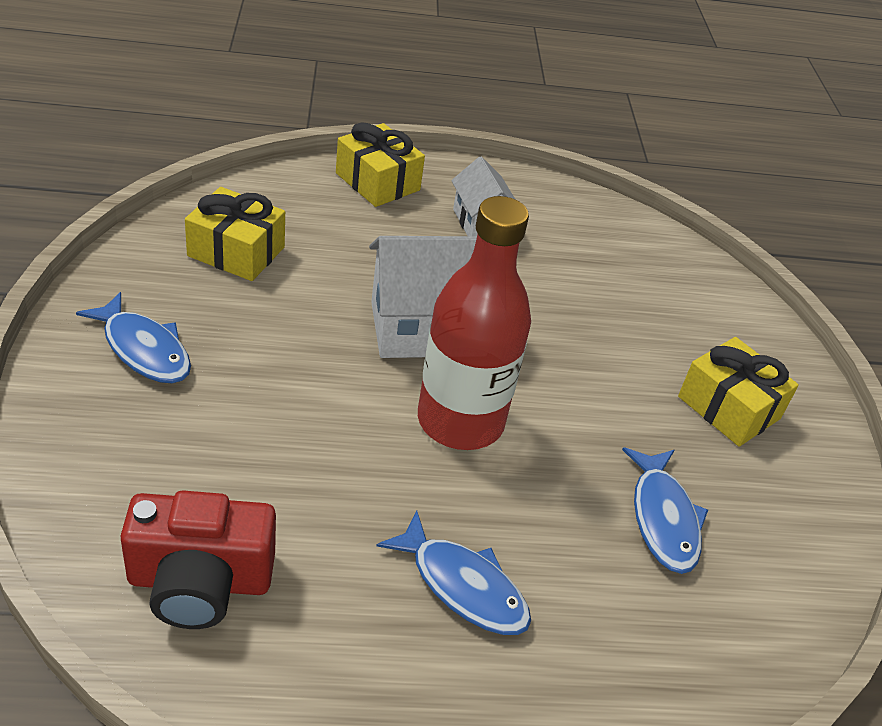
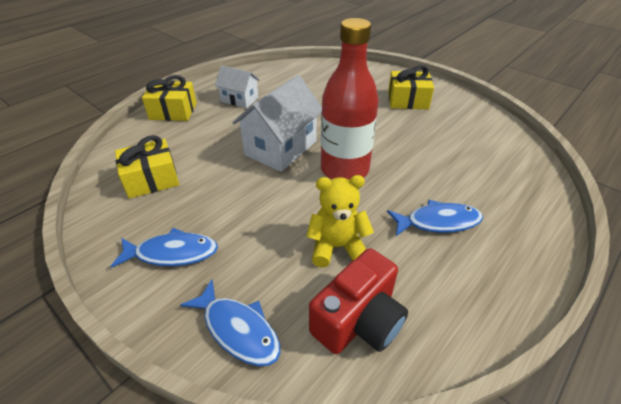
camera: 40 degrees left, 0 degrees up
(300, 495) = (337, 247): none -> yellow teddy bear
(663, 518) = (448, 146): blue fish -> blue fish (238, 329)

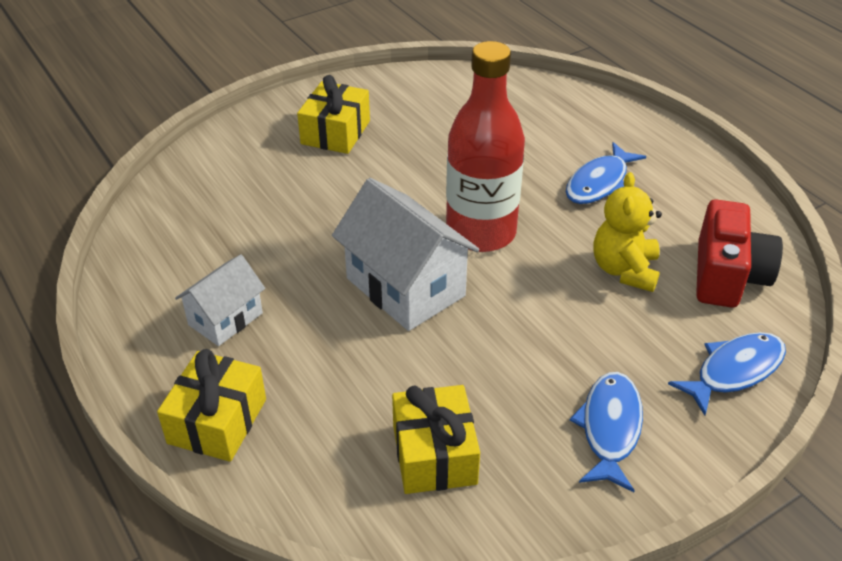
camera: 75 degrees left, 0 degrees up
(358, 320) = (727, 276): red camera -> red camera turned 45 degrees clockwise
(438, 222) = (599, 183): blue fish -> blue fish turned 150 degrees counterclockwise

